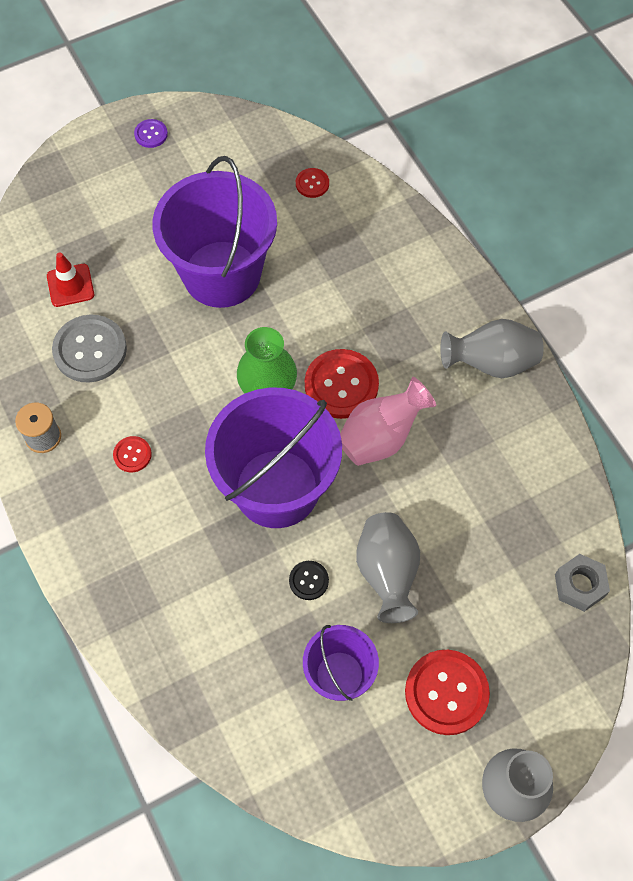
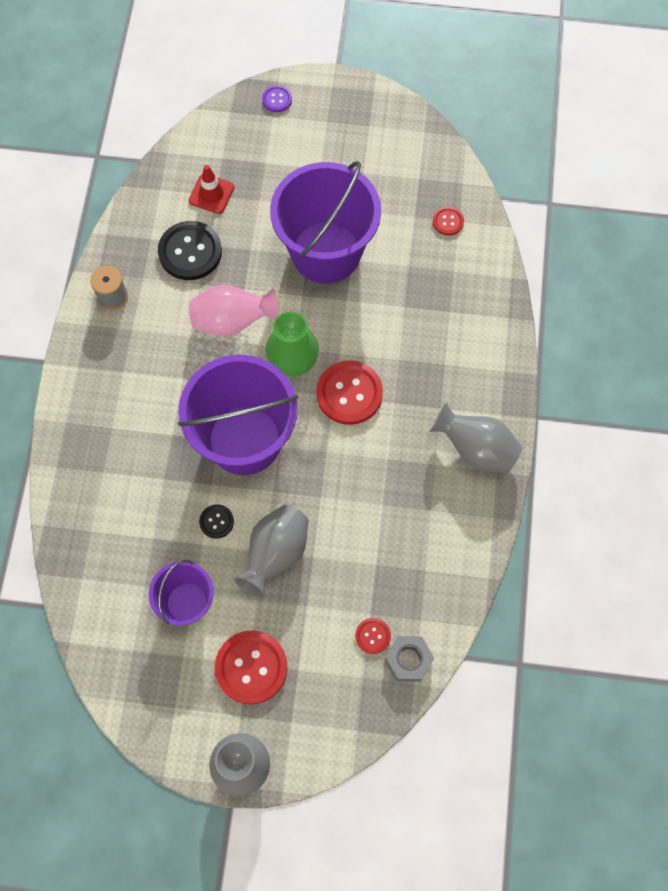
camera: 35 degrees right, 5 degrees up
(90, 350) = (190, 252): grey button -> black button
(132, 455) = (163, 349): red button -> red button (373, 636)
(151, 134) = (355, 109): purple button -> purple button (277, 99)
(381, 437) = (348, 452): pink vase -> pink vase (232, 321)

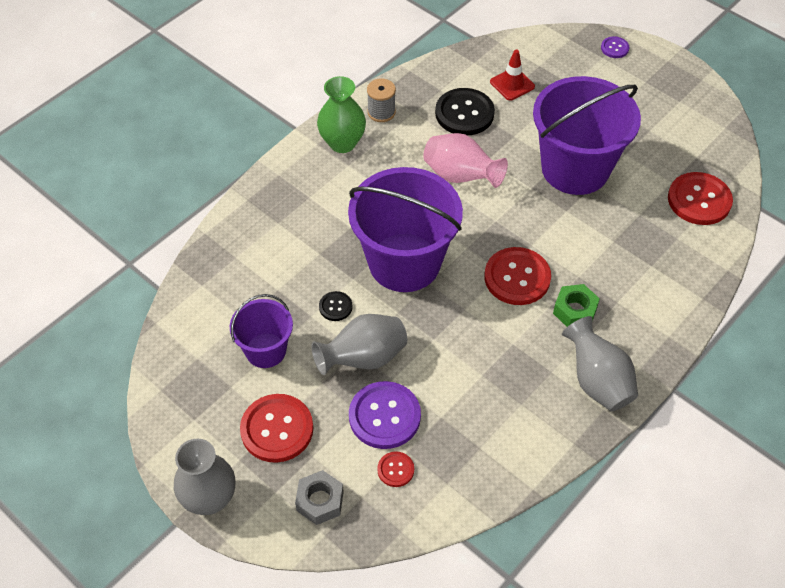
camera: 35 degrees right, 15 degrees down
(293, 363) = (486, 231): green vase -> green vase (342, 143)
(330, 595) = (384, 416): none -> purple button
(408, 660) = (411, 508): grey nut -> grey nut (320, 501)
(416, 395) = (575, 310): none -> green nut
(448, 221) = (699, 200): red button -> red button, size x2.01

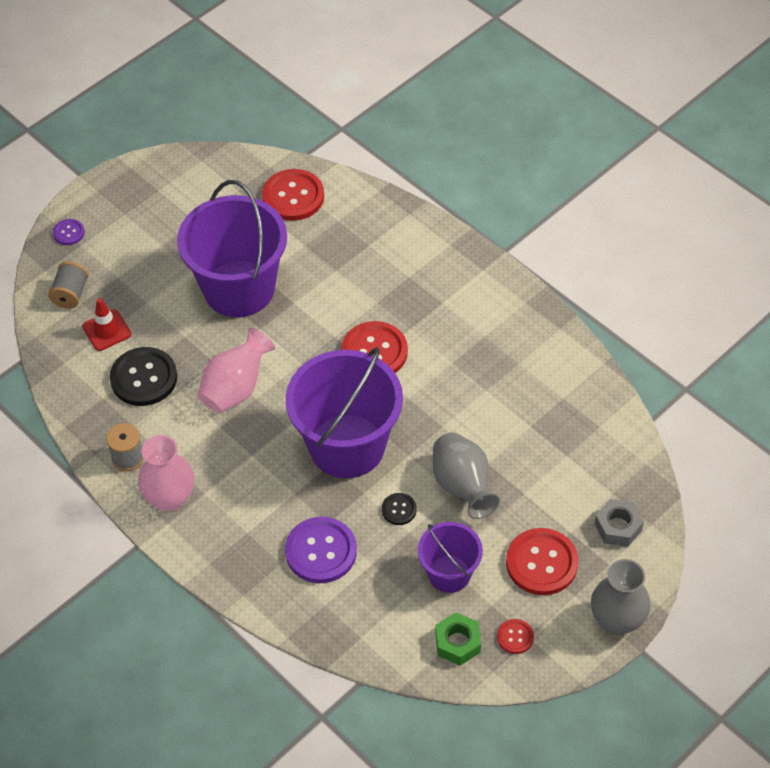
camera: 85 degrees left, 0 degrees up
(342, 143) = (170, 498): green vase -> pink vase
(384, 416) = (529, 471): purple button -> purple button (321, 551)
(395, 470) = (585, 465): red button -> red button (515, 637)
(547, 57) = (70, 294): none -> grey spool
(575, 310) = (417, 310): green nut -> green nut (457, 643)
(597, 381) = (496, 303): grey vase -> none

